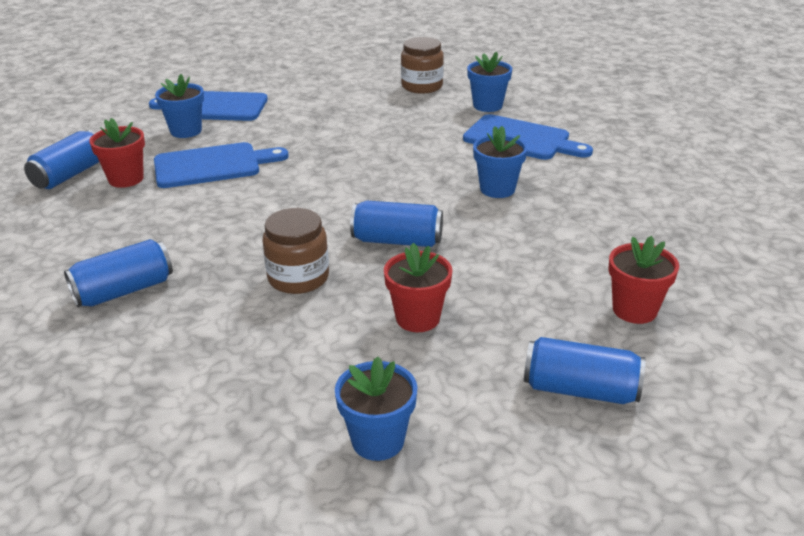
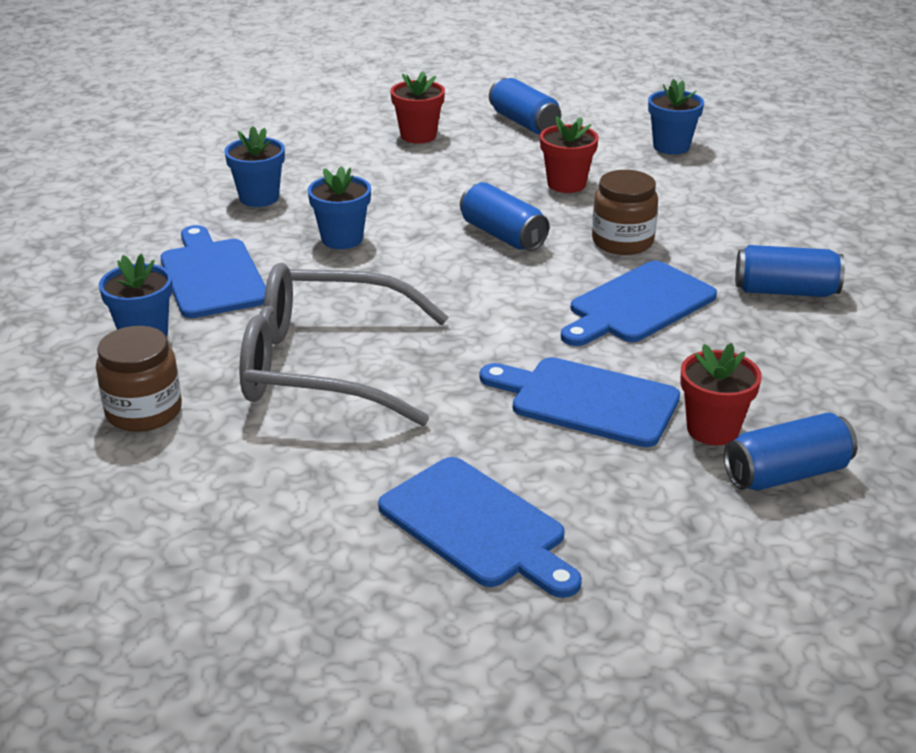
camera: 140 degrees left, 0 degrees up
(186, 131) = (568, 488): blue flower pot -> blue flower pot (259, 198)
(234, 230) = (638, 305): none -> blue cutting board
(377, 127) = (323, 366): none -> grey glasses

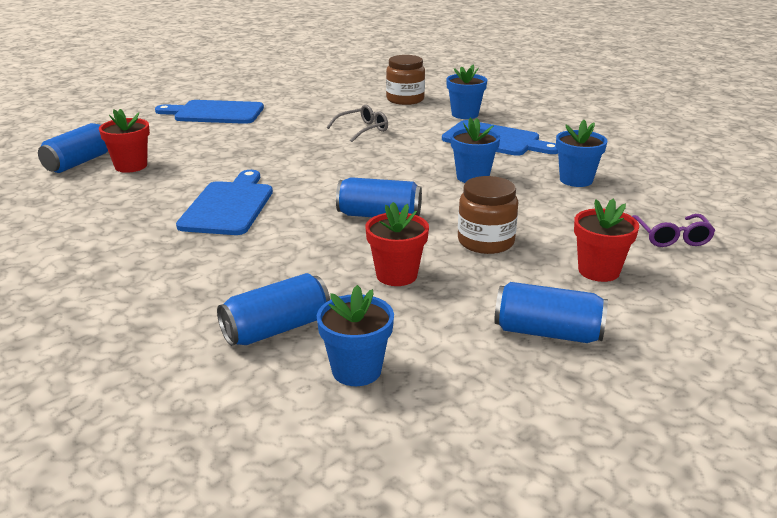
camera: 140 degrees right, 5 degrees down
(314, 133) = (672, 237): none -> purple glasses
(323, 366) = (363, 130): grey glasses -> grey glasses, size x0.43
(587, 401) = (211, 157): blue cutting board -> none
(622, 241) = (286, 243): brown jar -> brown jar (486, 242)
(785, 291) = (124, 251): blue can -> blue can (276, 329)

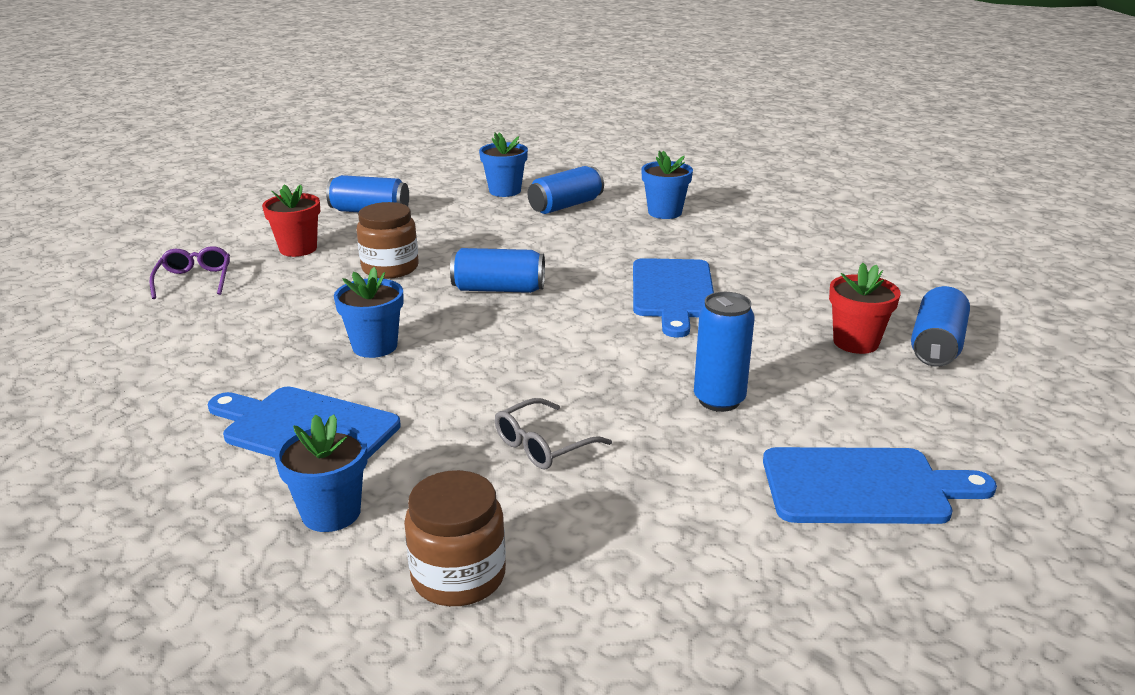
camera: 175 degrees right, 0 degrees up
(254, 142) = (719, 400): none -> blue can
(396, 275) = (479, 239): red flower pot -> none
(576, 180) = (234, 348): blue flower pot -> blue flower pot (665, 212)

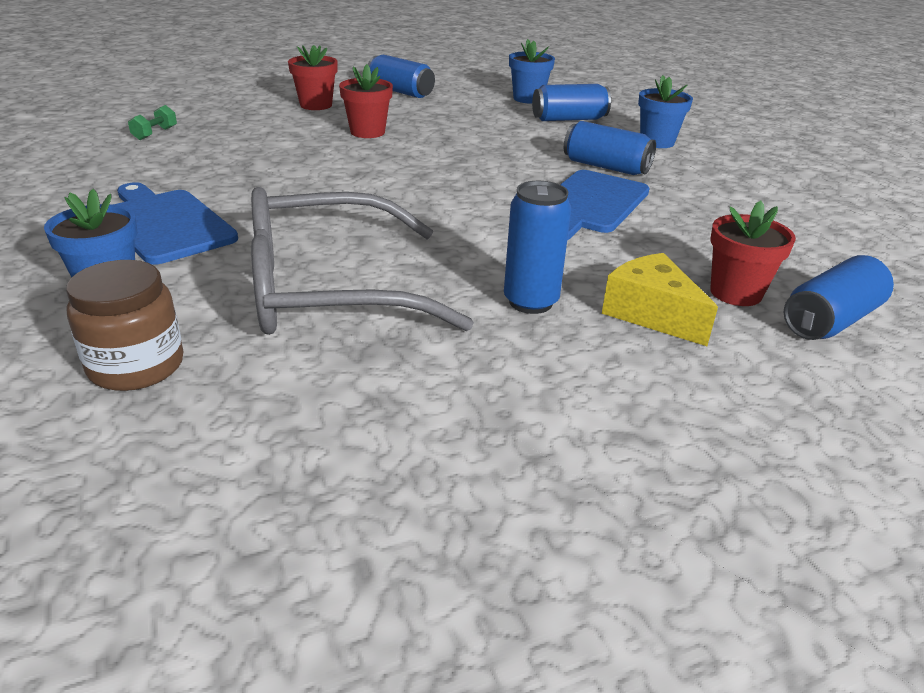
camera: 25 degrees right, 5 degrees up
(156, 329) = (155, 133): none -> green dumbbell
(194, 280) = (220, 109): purple glasses -> none
(375, 346) = (287, 182): blue flower pot -> none
(390, 268) = (367, 132): brown jar -> red flower pot
(499, 289) = (436, 166): blue can -> blue can (606, 167)
(542, 445) = (327, 290): grey glasses -> grey glasses, size x2.33
(815, 381) = (651, 314): none -> yellow cheese
(863, 487) = (592, 425): blue cutting board -> none

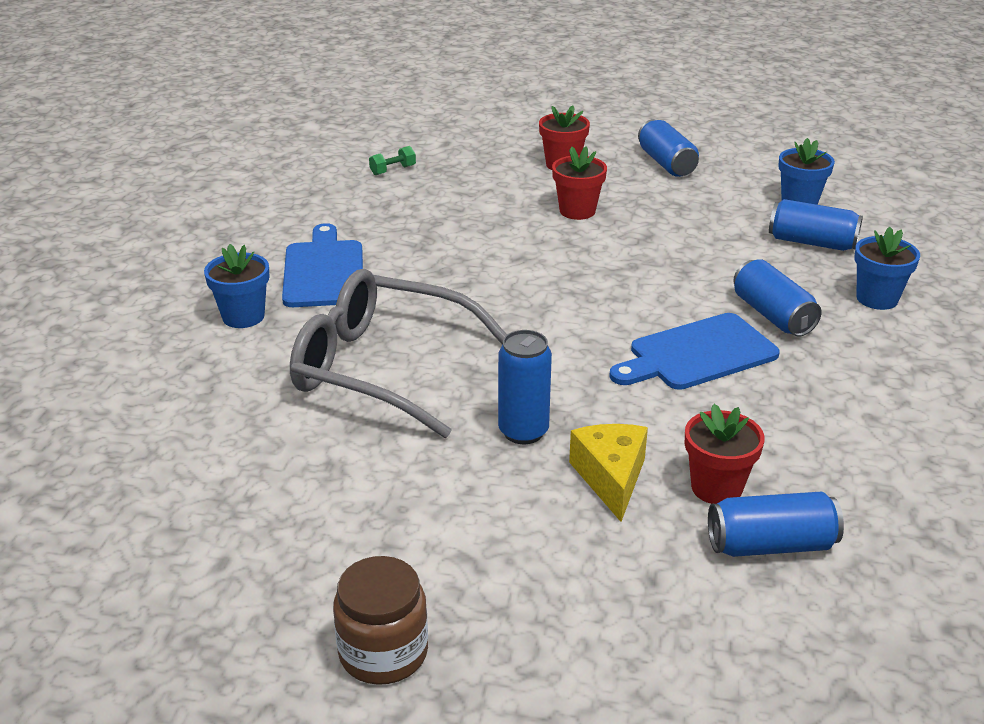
camera: 35 degrees right, 0 degrees up
(136, 366) = (212, 385): brown jar -> brown jar (383, 652)

